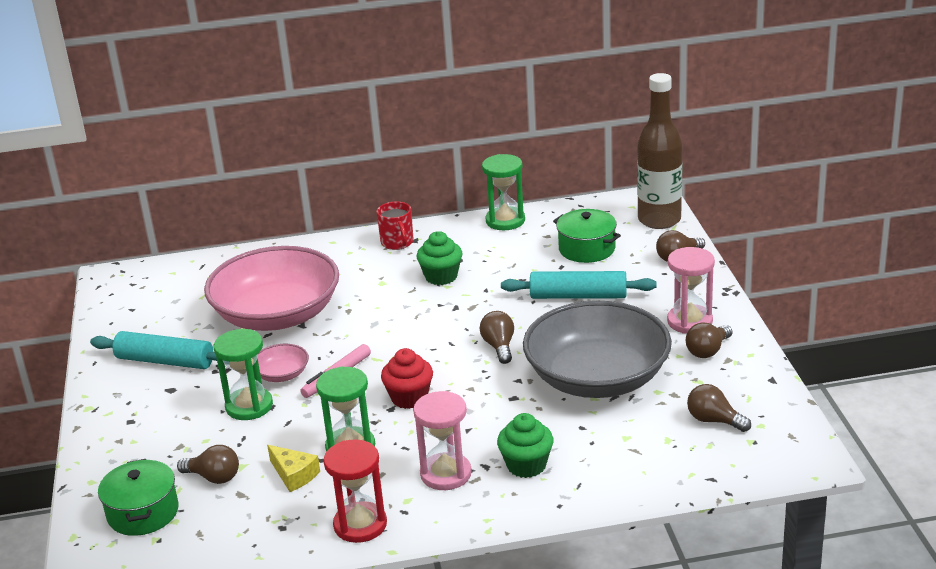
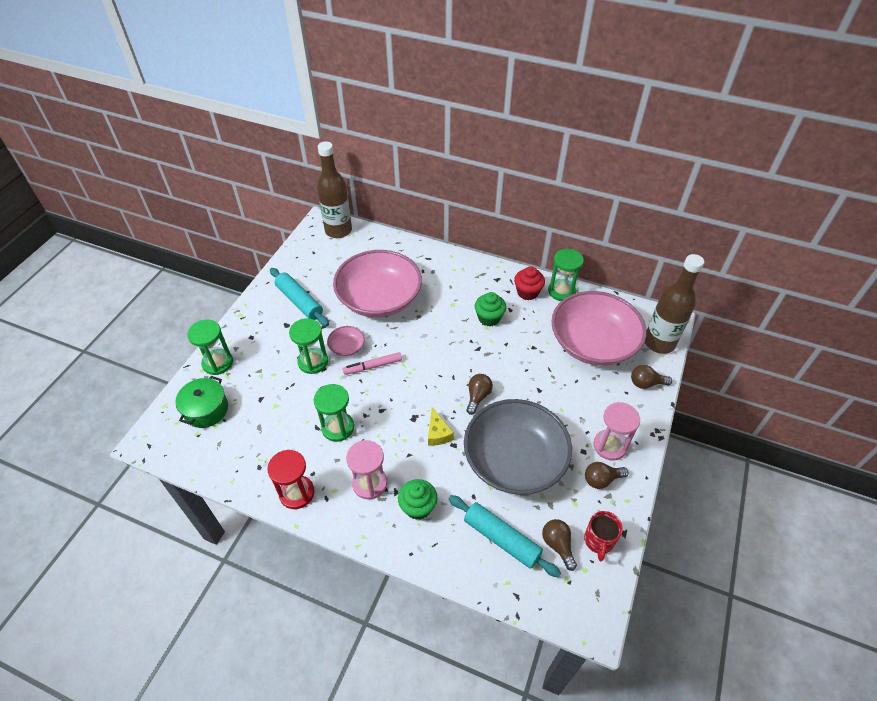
camera: 30 degrees right, 20 degrees up
(108, 464) = (218, 363): none -> green hourglass
(145, 276) = (338, 230): none -> brown bottle
(214, 477) = (256, 405): brown light bulb -> none
(294, 475) = (294, 430): yellow cheese -> yellow cheese (438, 433)
(397, 243) = (486, 276): red mug -> red mug (599, 541)
(409, 398) = (397, 408): red cupcake -> red cupcake (527, 292)
(578, 296) = (557, 381): turquoise rolling pin -> turquoise rolling pin (501, 539)
(587, 249) = (593, 343): green pot -> pink bowl

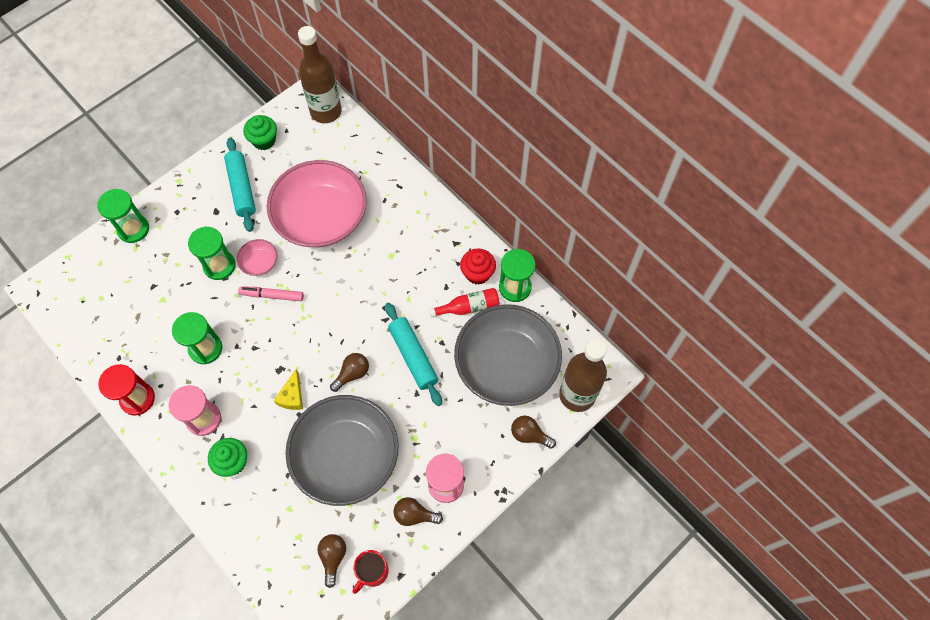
camera: 25 degrees right, 15 degrees up
(206, 410) = (101, 277): green pot -> none
(489, 318) = (418, 288): green cupcake -> green cupcake (264, 140)
(501, 539) = (287, 527): turquoise rolling pin -> turquoise rolling pin (413, 356)
(537, 316) = (468, 307): none -> red bottle
(593, 343) = (506, 364): pink bowl -> grey bowl

